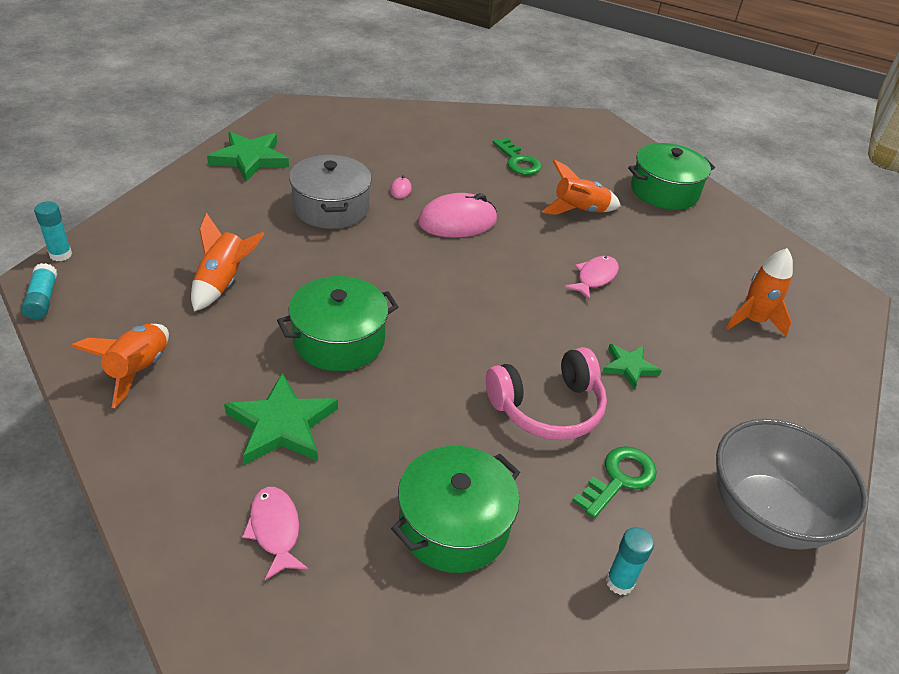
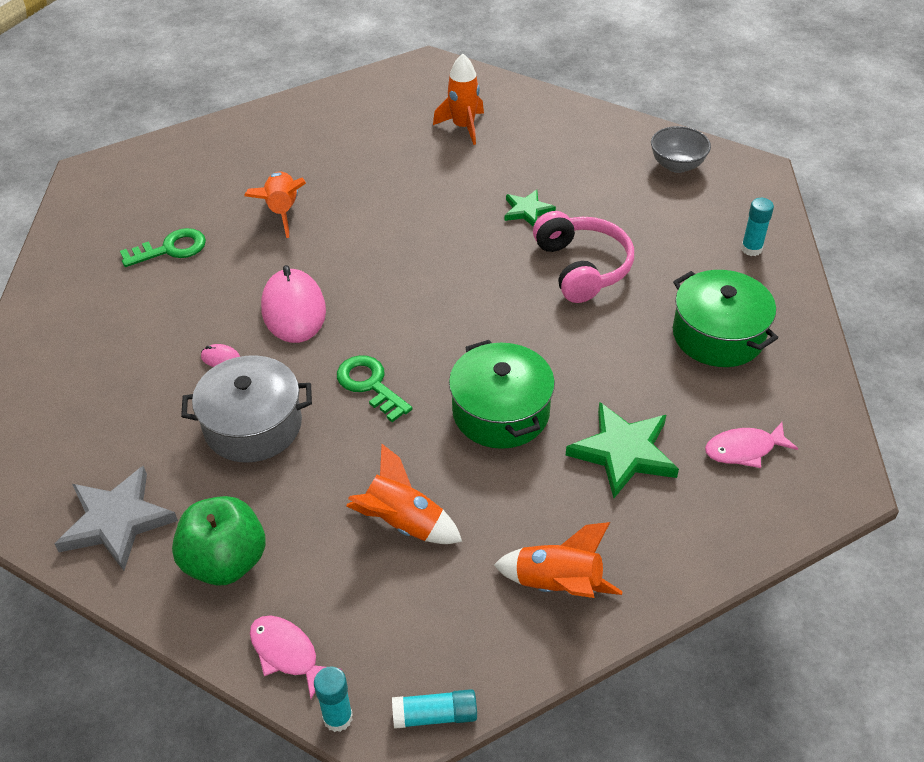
camera: 80 degrees left, 5 degrees up
(206, 202) = (225, 562): none -> green apple
(250, 159) = (117, 521): green star -> grey star
(594, 277) = (400, 215): pink fish -> pink fish (287, 653)
(619, 479) = (656, 235): green key -> green key (370, 385)
(664, 191) = (251, 144): green pot -> none
(767, 513) = (677, 165): grey bowl -> grey bowl, size x0.56

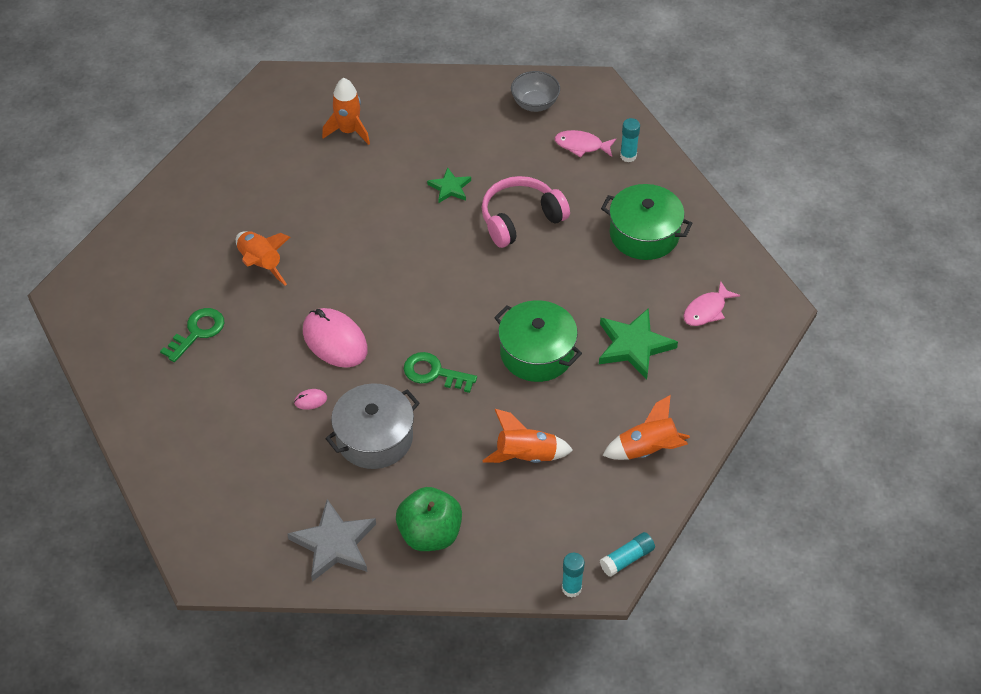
camera: 30 degrees left, 5 degrees up
(287, 653) = (513, 568): pink fish -> pink fish (581, 146)
(582, 267) = (520, 219): pink headphones -> pink headphones turned 75 degrees counterclockwise

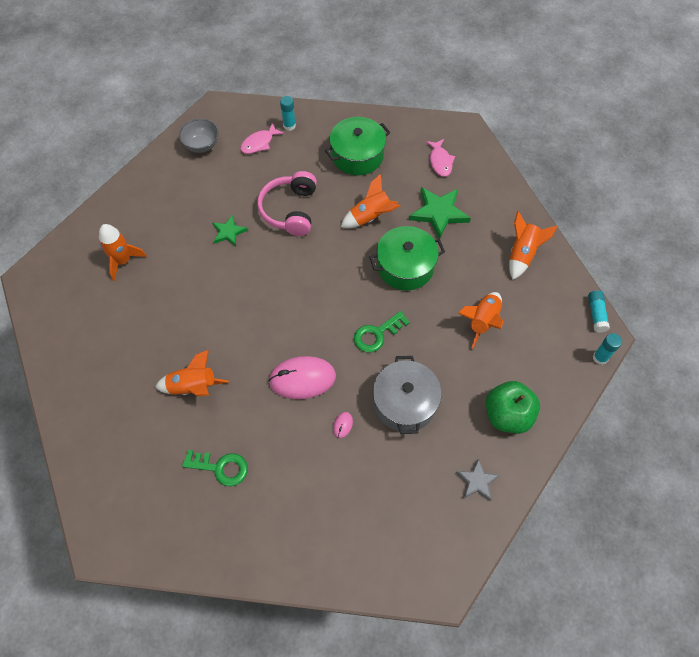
camera: 55 degrees left, 10 degrees up
(197, 332) = (220, 467): green key -> green key turned 120 degrees clockwise
(334, 544) = (477, 481): grey star -> grey star, size x0.58
(573, 290) = (370, 217): none -> orange rocket

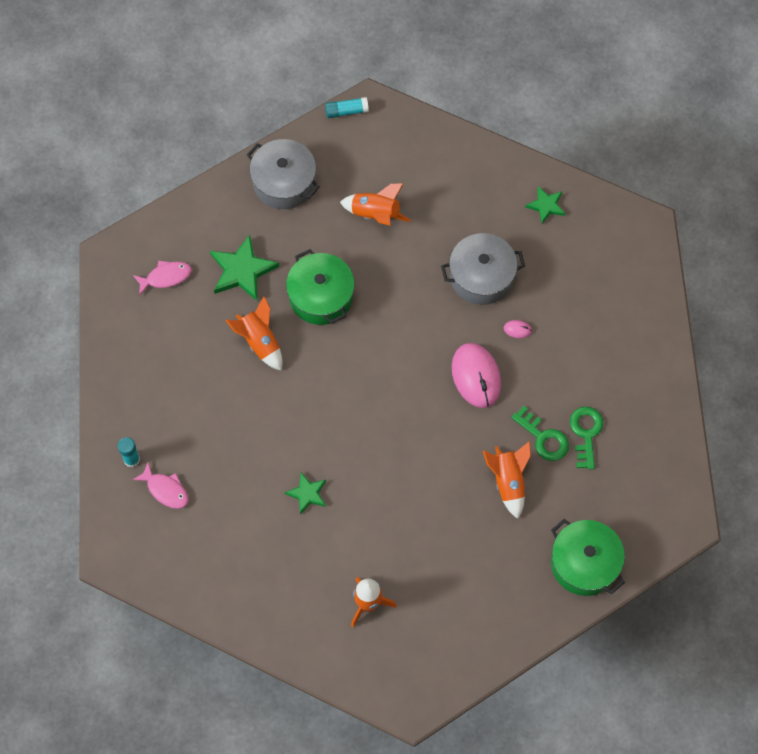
camera: 100 degrees left, 5 degrees up
(202, 145) = (179, 559): grey bowl -> none
(290, 210) = (264, 432): pink headphones -> none
(357, 155) = (169, 370): green pot -> green pot (584, 563)
(377, 334) = (410, 313): green key -> green key (543, 438)
(477, 481) = (546, 206): grey star -> green star
(507, 415) = (474, 185): green apple -> none
(522, 254) = (284, 182): orange rocket -> grey pot
(600, 358) = (396, 107): turquoise glue stick -> none

